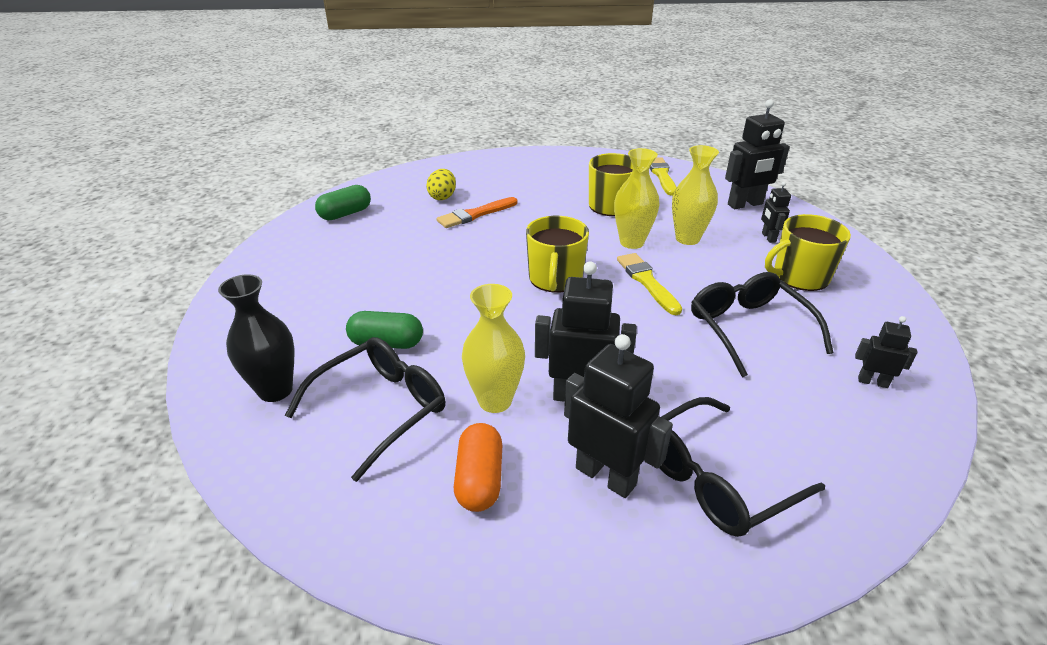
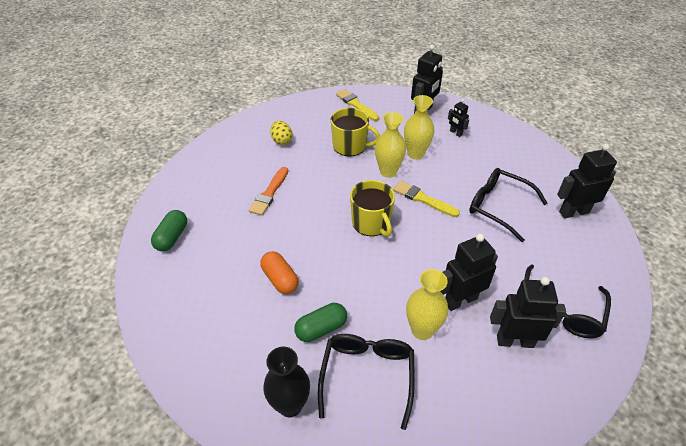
camera: 35 degrees left, 10 degrees up
(442, 197) = (229, 187): yellow egg -> yellow egg (282, 141)
(479, 479) = (462, 383): orange capsule -> orange capsule (280, 279)
(799, 276) = (492, 156): yellow mug -> none
(872, 382) = (573, 212): black robot -> black robot, size x1.88

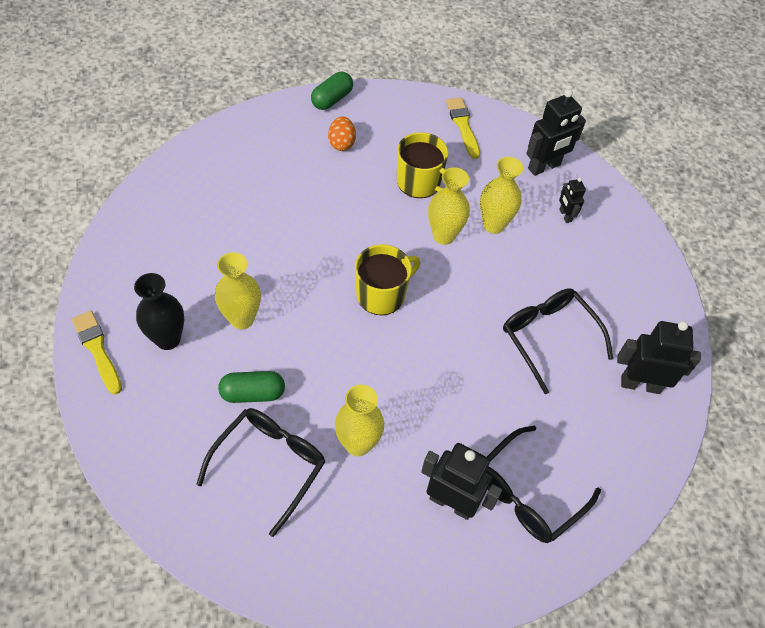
camera: 20 degrees right, 10 degrees up
(172, 237) = (156, 221): green capsule -> green capsule (332, 99)
(269, 193) = (288, 208): orange brush -> none
(280, 279) = (242, 319): orange capsule -> yellow vase
(282, 141) = (341, 143): yellow egg -> orange egg
(290, 405) = (176, 458): black vase -> black vase (168, 339)
(371, 223) = (382, 294): yellow mug -> yellow mug turned 120 degrees counterclockwise
(423, 199) = (462, 289): yellow brush -> yellow brush (97, 349)
(460, 300) = (423, 430): black robot -> none

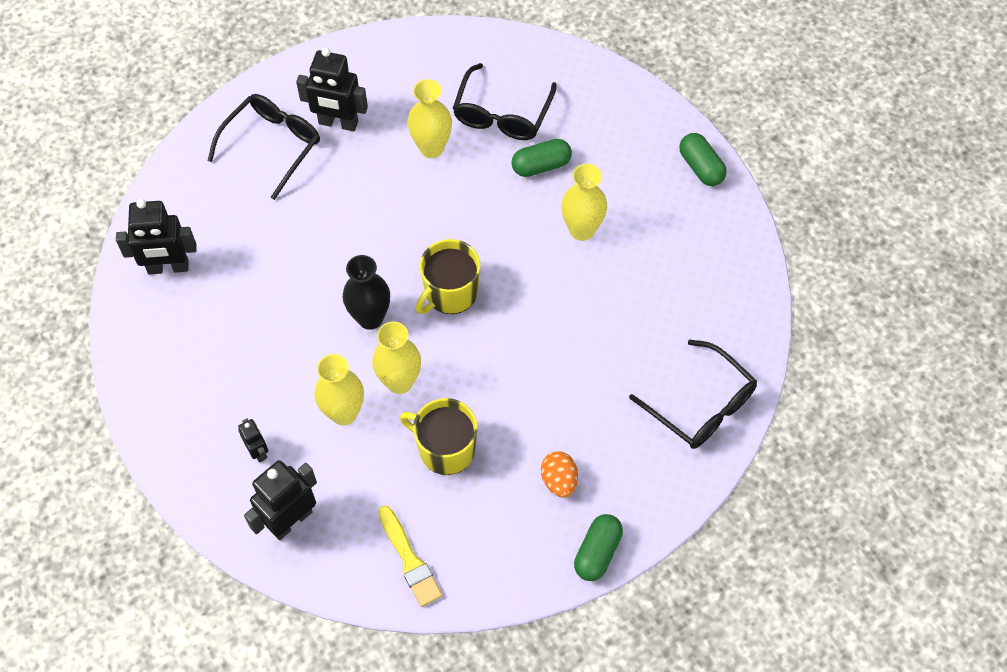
camera: 170 degrees right, 5 degrees up
(97, 349) = (700, 167): yellow brush -> green capsule
(168, 339) = (642, 193): black vase -> black vase (370, 318)
(548, 337) = (265, 292): black glasses -> black glasses (701, 405)

